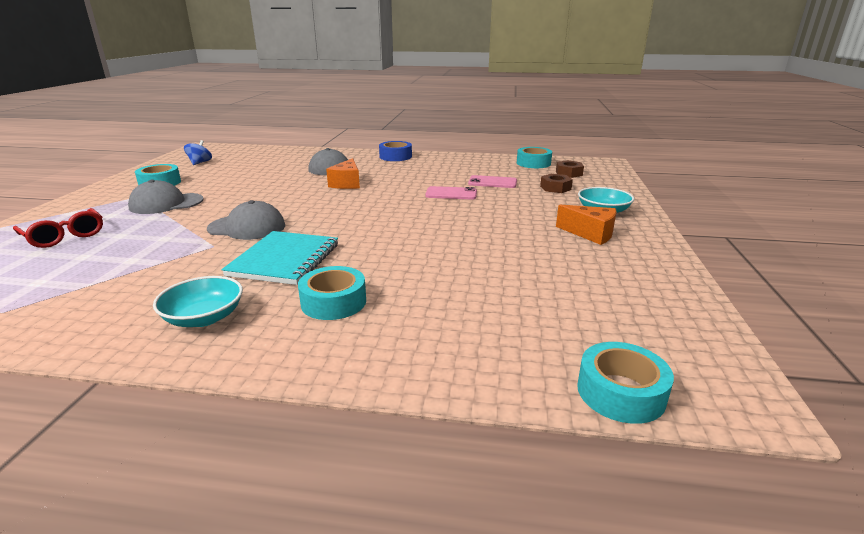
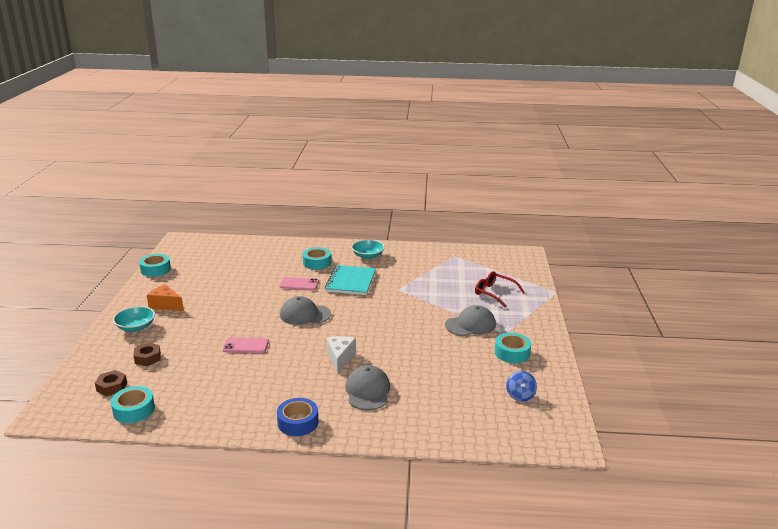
camera: 175 degrees right, 0 degrees up
(247, 227) = (389, 303): grey cap -> grey cap (305, 314)
(347, 183) = (340, 358): orange cheese -> white cheese
(492, 182) = (201, 365): pink phone -> pink phone (299, 284)
(620, 392) = (216, 240): turquoise tape -> turquoise tape (155, 269)

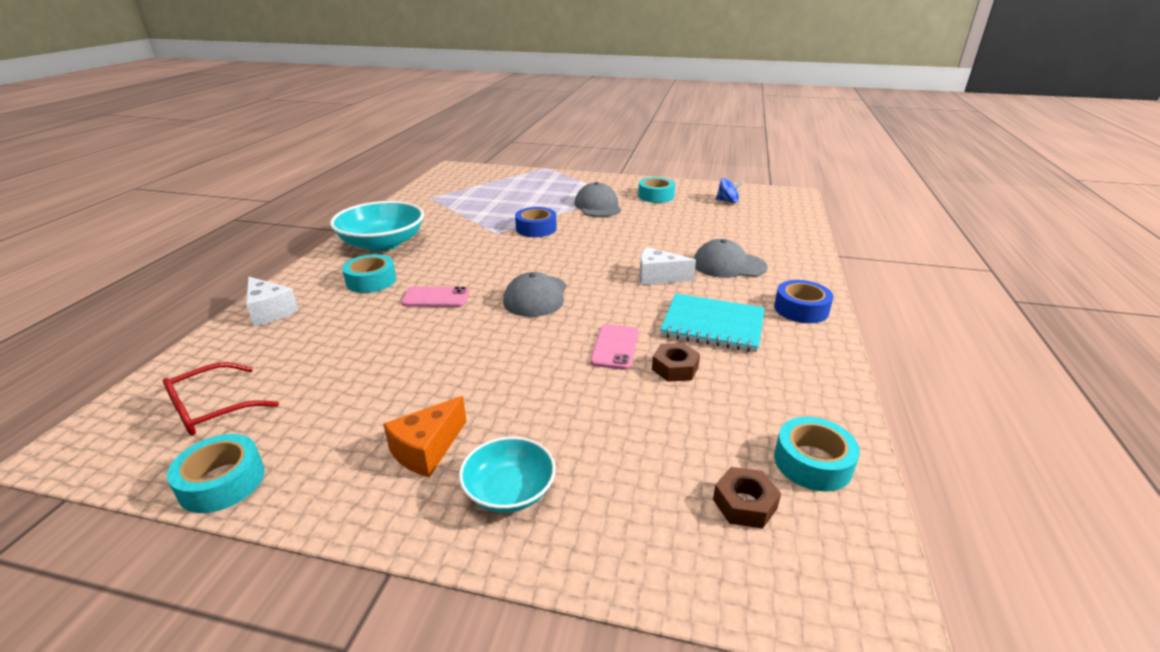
camera: 80 degrees left, 5 degrees up
(148, 358) = (641, 459): brown nut -> brown nut (675, 368)
(280, 246) = (270, 311): none -> white cheese
(299, 284) = (436, 298): pink phone -> pink phone turned 75 degrees clockwise
(351, 282) = (455, 259): turquoise notebook -> turquoise notebook (712, 325)
(368, 256) = (382, 243): turquoise bowl -> turquoise bowl, size x1.73
(411, 303) = (536, 228): none -> blue tape
(494, 293) = (534, 189): red glasses -> red glasses (212, 409)

